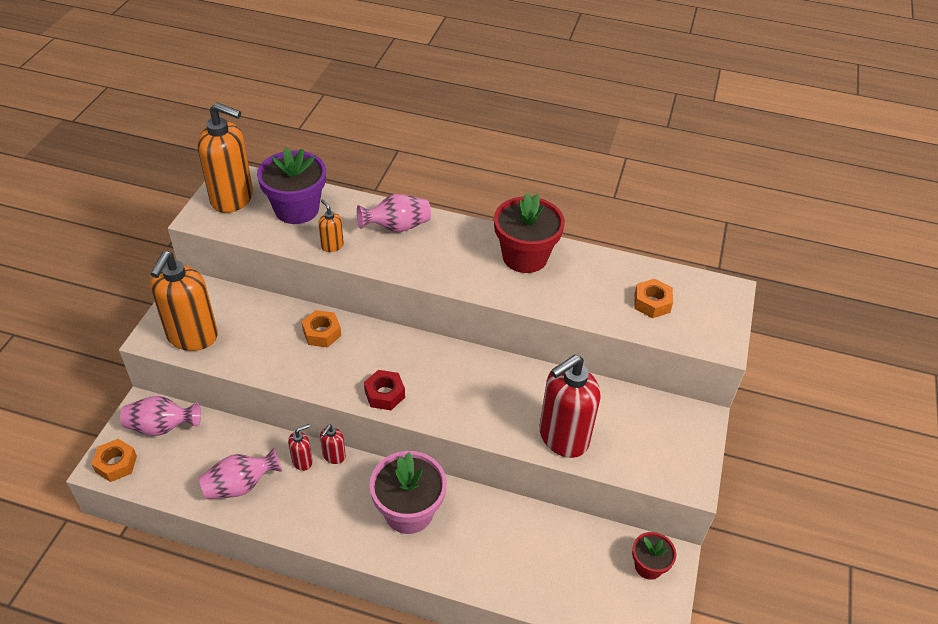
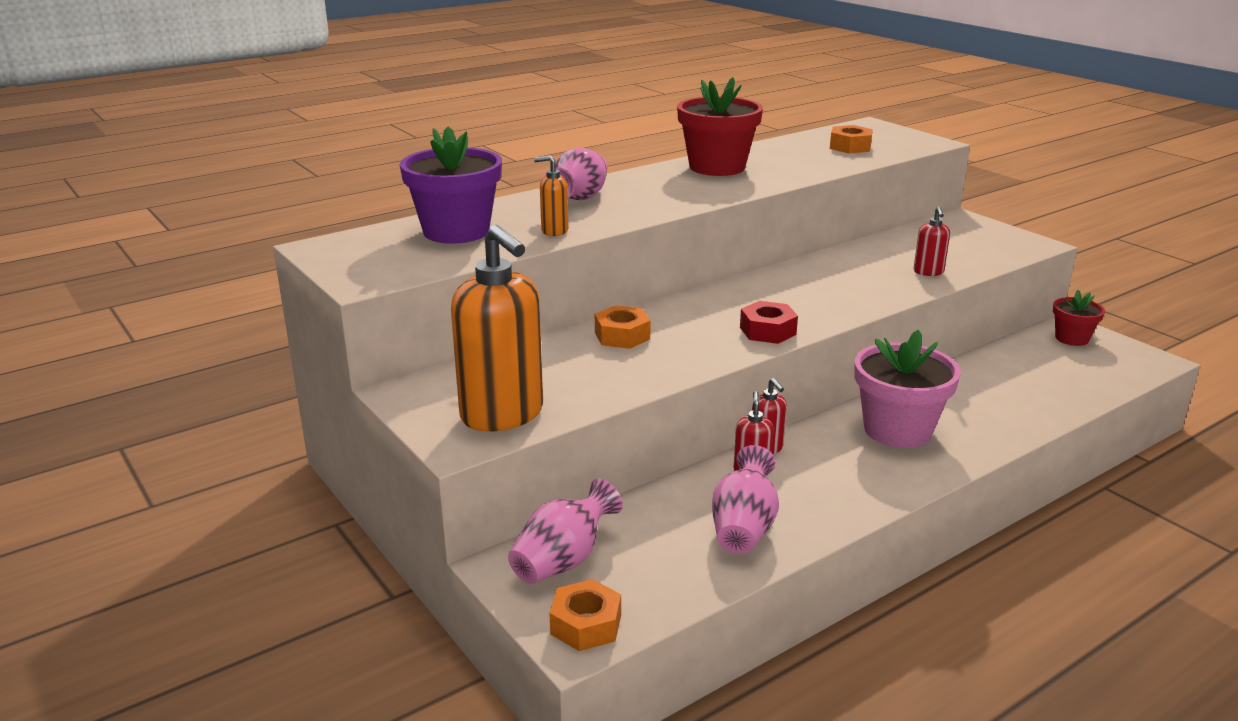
camera: 50 degrees left, 20 degrees down
(232, 199) = (366, 256): orange soap dispenser -> none
(563, 437) = (928, 272): red soap dispenser -> red soap dispenser, size x0.45

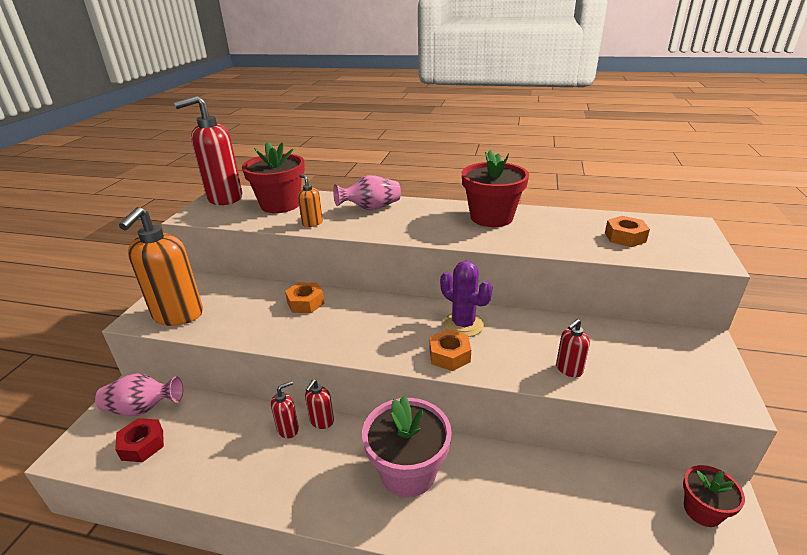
camera: 50 degrees right, 5 degrees up
(349, 252) = (224, 198): none -> red soap dispenser
(456, 231) = (280, 204): purple flower pot -> red flower pot
(586, 624) = (85, 449): orange nut -> orange nut (449, 355)
(743, 528) = (219, 460): pink vase -> none
(767, 331) = (371, 346): red nut -> red nut (142, 445)
(800, 282) = (463, 324): none -> purple cactus

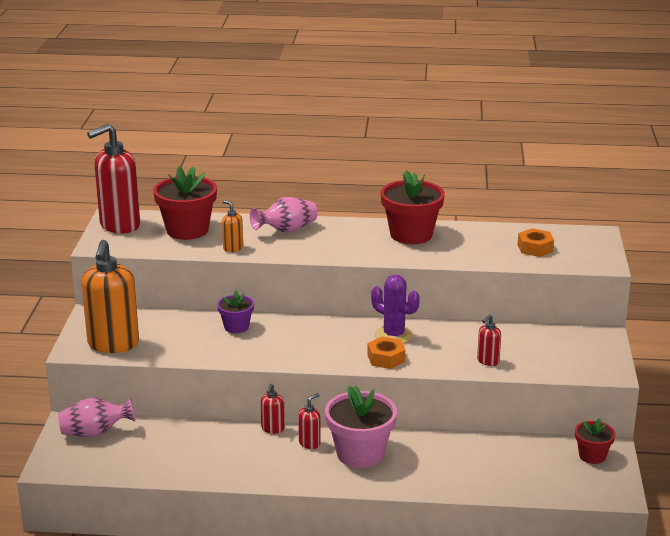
camera: 10 degrees left, 5 degrees down
(142, 445) = (114, 456): red nut -> none
(288, 429) = (244, 436): red soap dispenser -> red soap dispenser (309, 443)
(305, 303) = (236, 327): orange nut -> purple flower pot

